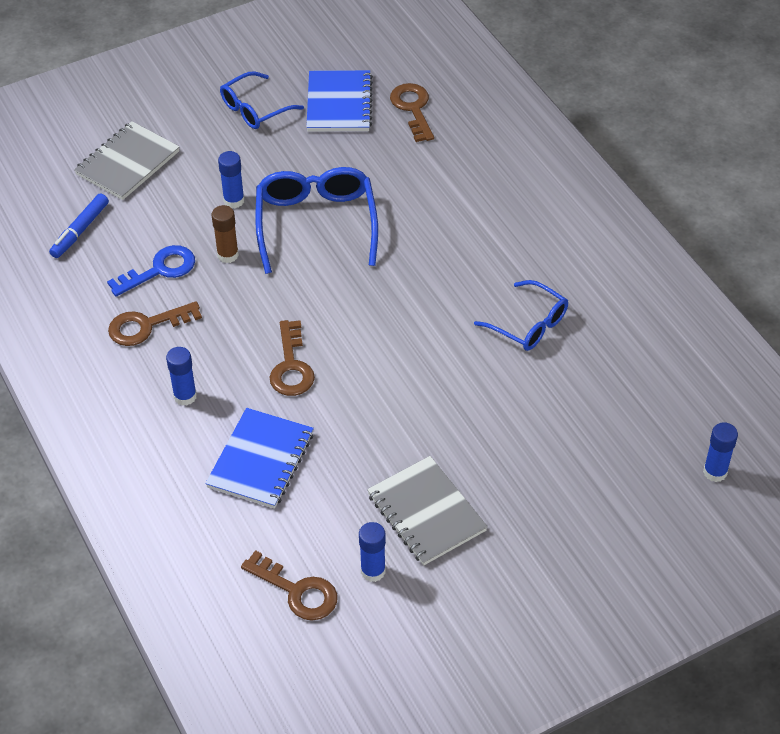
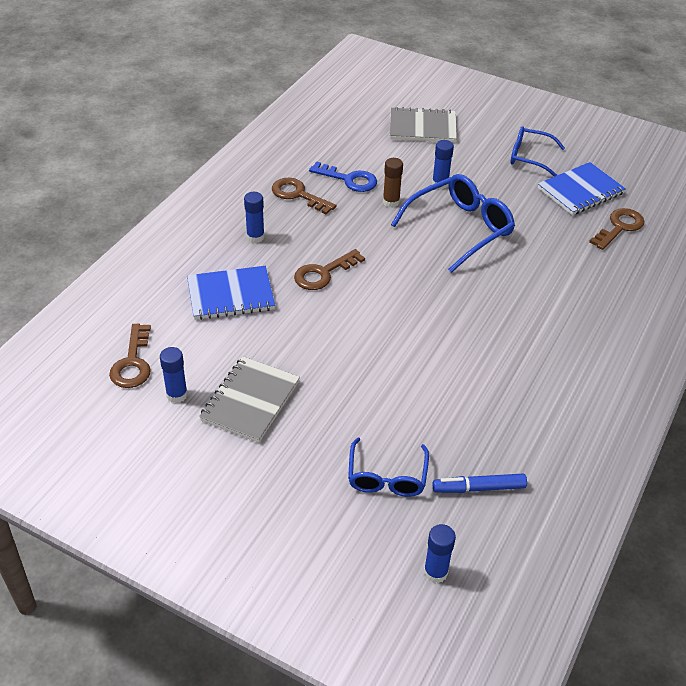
camera: 55 degrees right, 5 degrees down
(80, 231) = (348, 134): blue marker -> blue marker (478, 488)
(529, 325) = (479, 381): blue glasses -> blue glasses (387, 477)

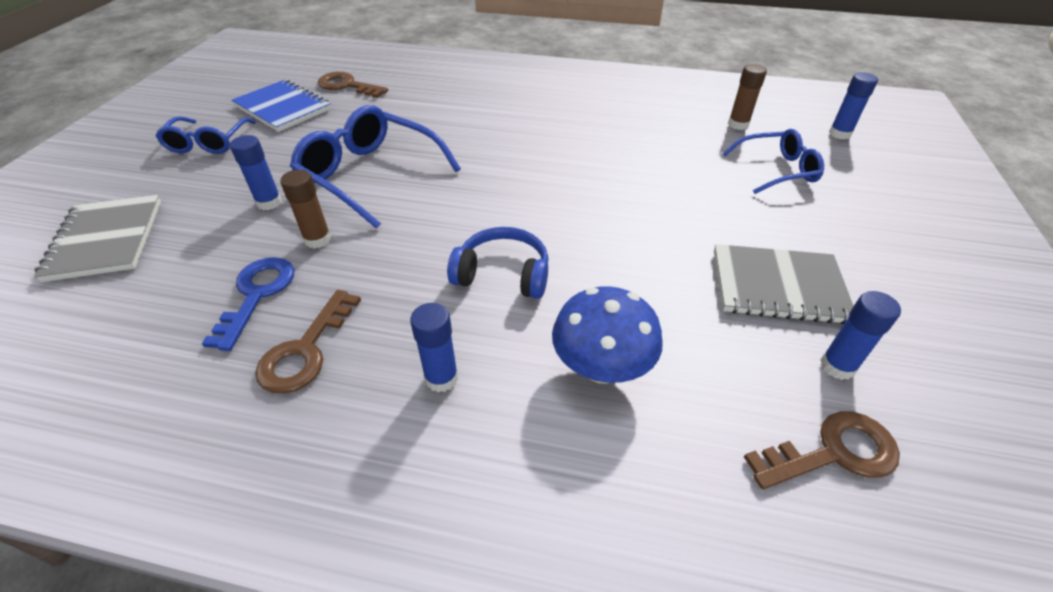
camera: 105 degrees left, 0 degrees up
(231, 295) = (601, 367): blue notebook -> blue mushroom
(323, 273) = (503, 274): brown key -> blue headphones
(478, 488) = (738, 124): blue marker -> brown glue stick

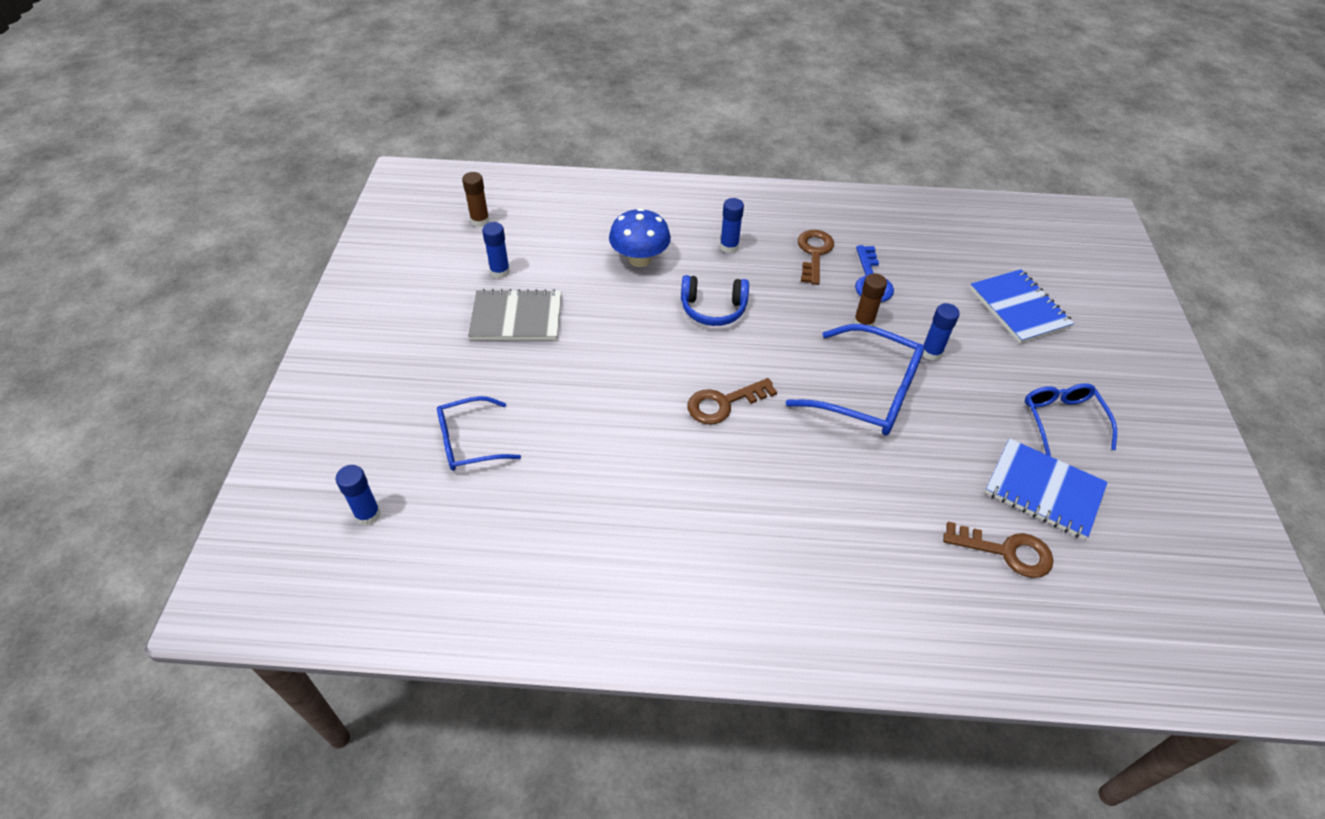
camera: 170 degrees right, 5 degrees up
(106, 240) = (1019, 308): grey notebook -> blue notebook
(738, 124) = (486, 520): brown glue stick -> brown glue stick (480, 221)
(833, 452) = (522, 234): brown key -> brown key (723, 403)

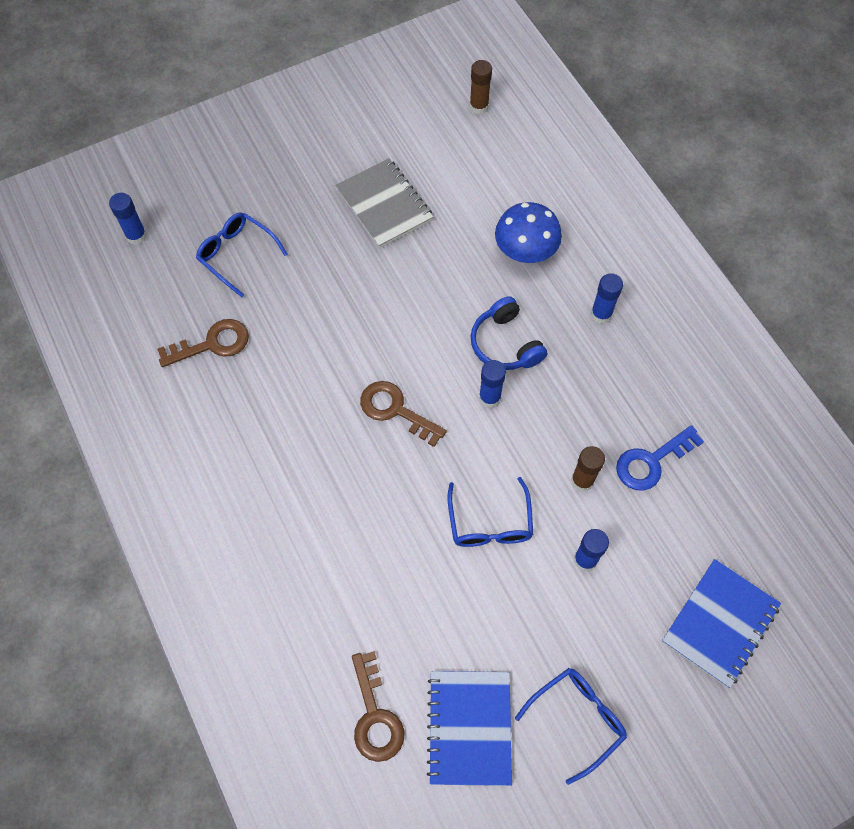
camera: 60 degrees right, 15 degrees up
(500, 272) = (428, 160): blue glue stick -> blue glue stick (489, 397)
(814, 253) = (652, 392): brown key -> brown key (212, 344)
(867, 393) = (490, 523): blue glasses -> blue glasses, size x0.62

